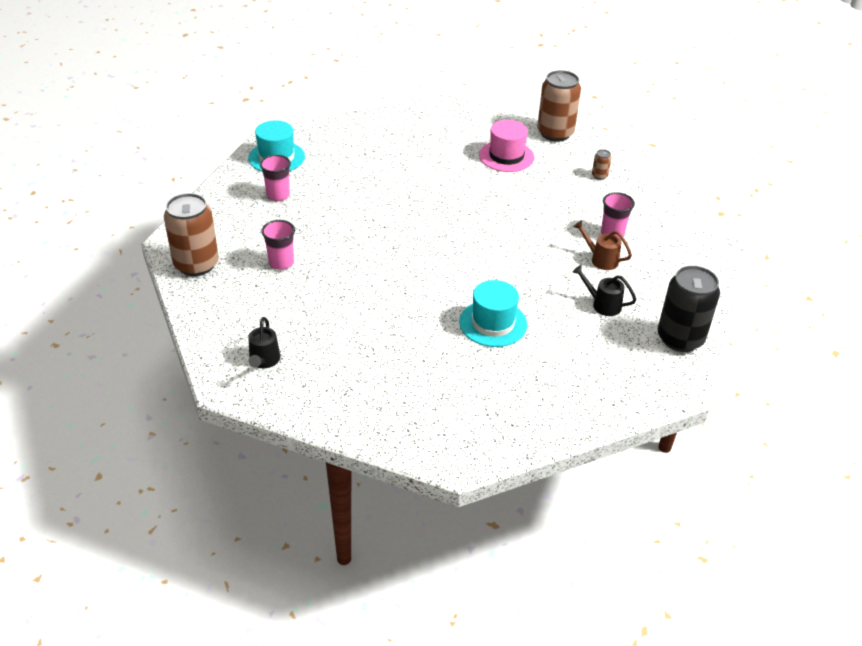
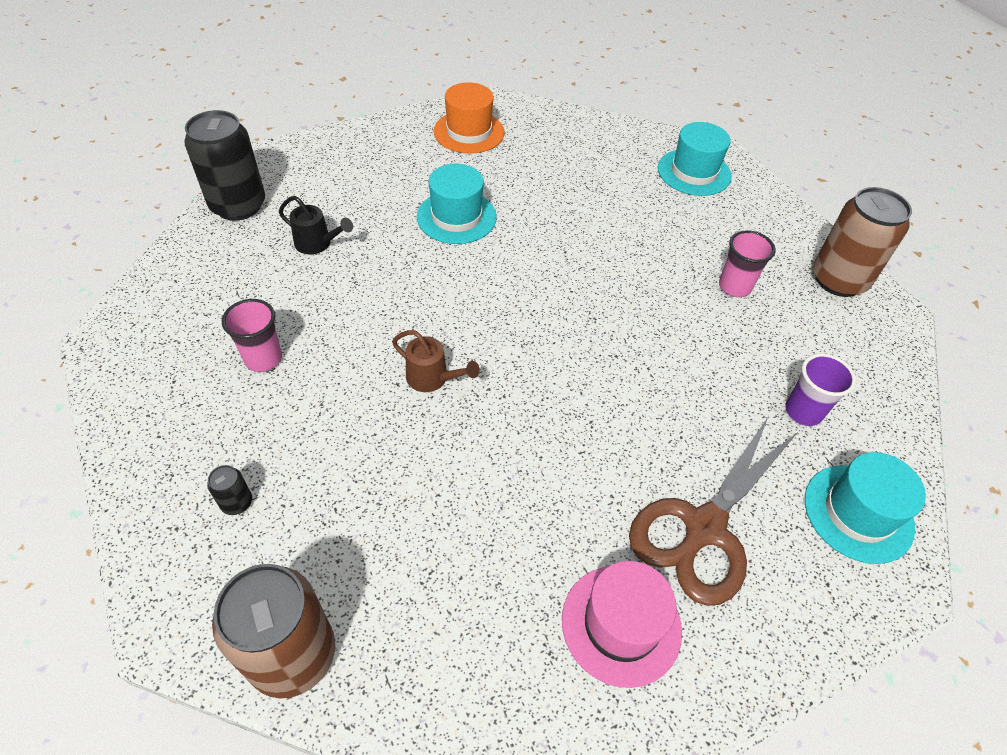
camera: 175 degrees right, 10 degrees up
(264, 361) = (694, 172): black watering can -> turquoise hat
(278, 195) = (803, 412): pink cup -> purple cup
(361, 156) = (704, 528): none -> brown scissors
(483, 415) = (469, 132): none -> orange hat
(506, 156) = (415, 553): pink hat -> pink hat (621, 624)
(599, 176) = (237, 503): brown can -> black can
(600, 259) = (298, 311): brown watering can -> brown watering can (433, 378)

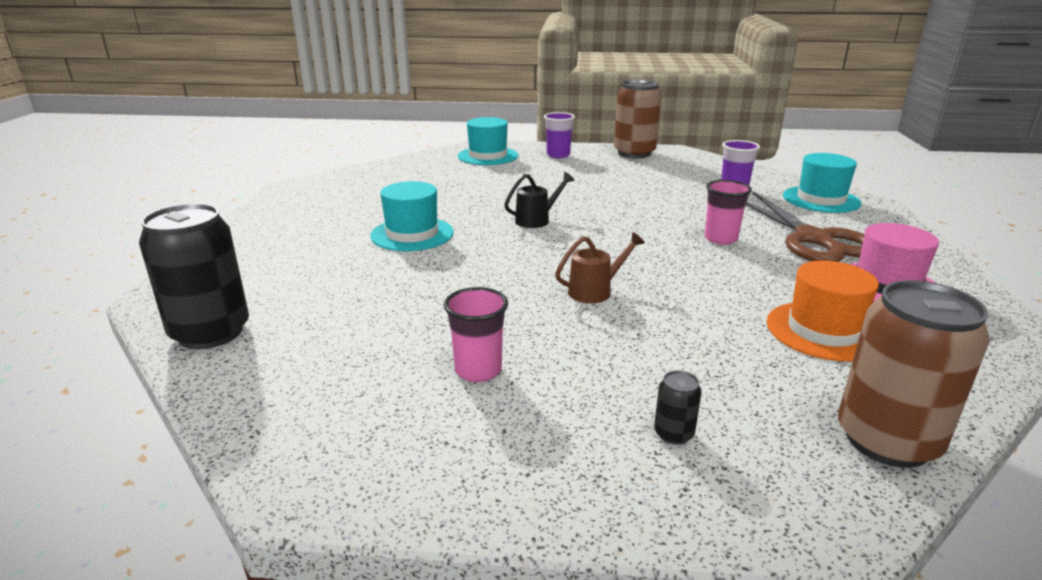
camera: 55 degrees left, 25 degrees down
(318, 244) = (348, 302): black watering can -> black watering can (537, 220)
(469, 132) = (313, 204): orange hat -> orange hat (823, 331)
(734, 287) = (610, 176): pink cup -> pink cup (720, 239)
(756, 221) = (558, 155): none -> purple cup

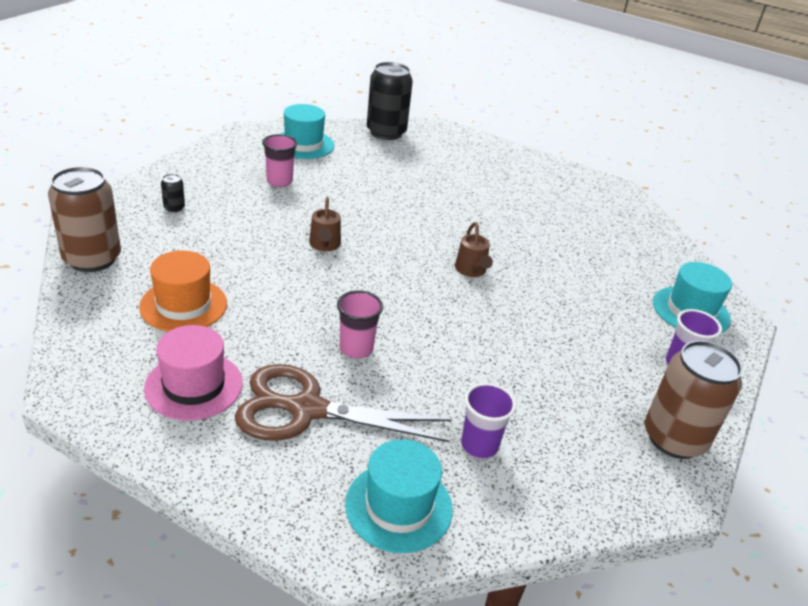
camera: 110 degrees right, 10 degrees up
(412, 234) = (478, 210): turquoise hat -> turquoise hat (303, 144)
(537, 220) = (471, 271): black watering can -> brown watering can

